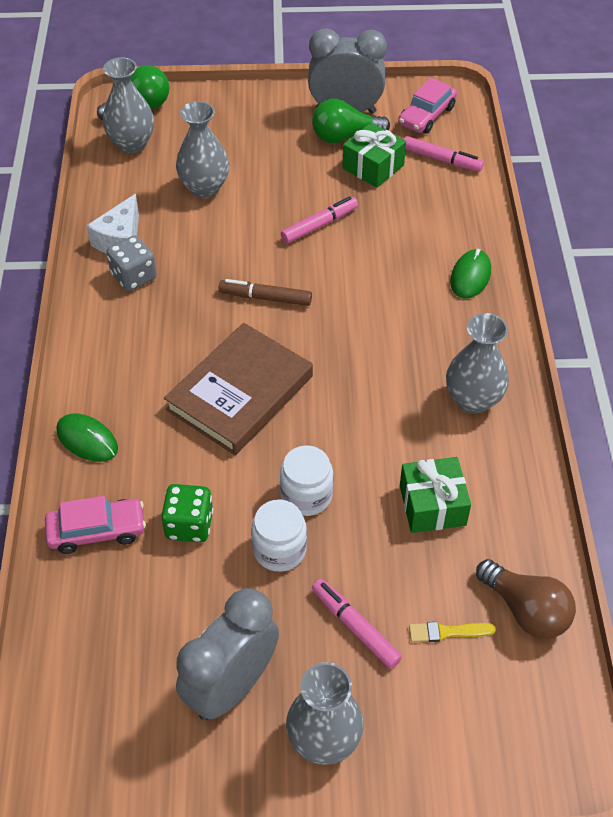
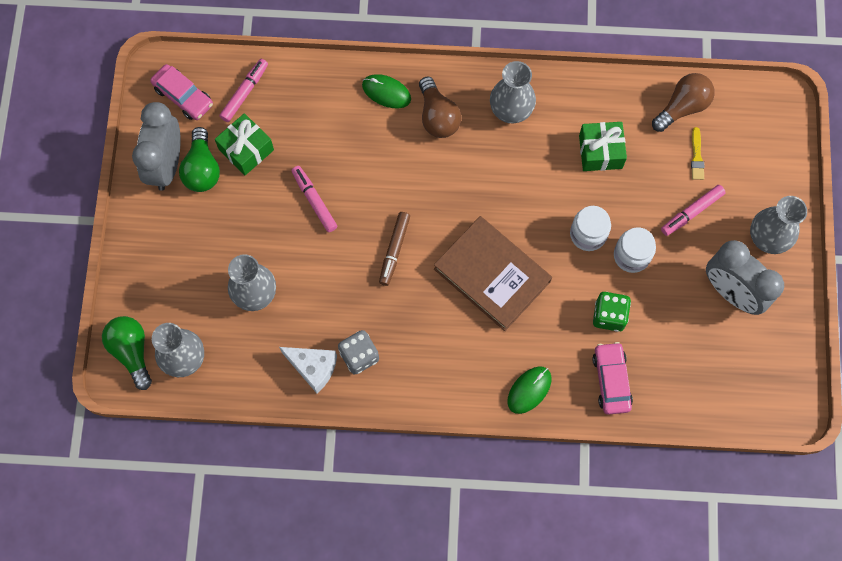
camera: 85 degrees left, 20 degrees up
(448, 326) = (437, 116): none -> brown light bulb

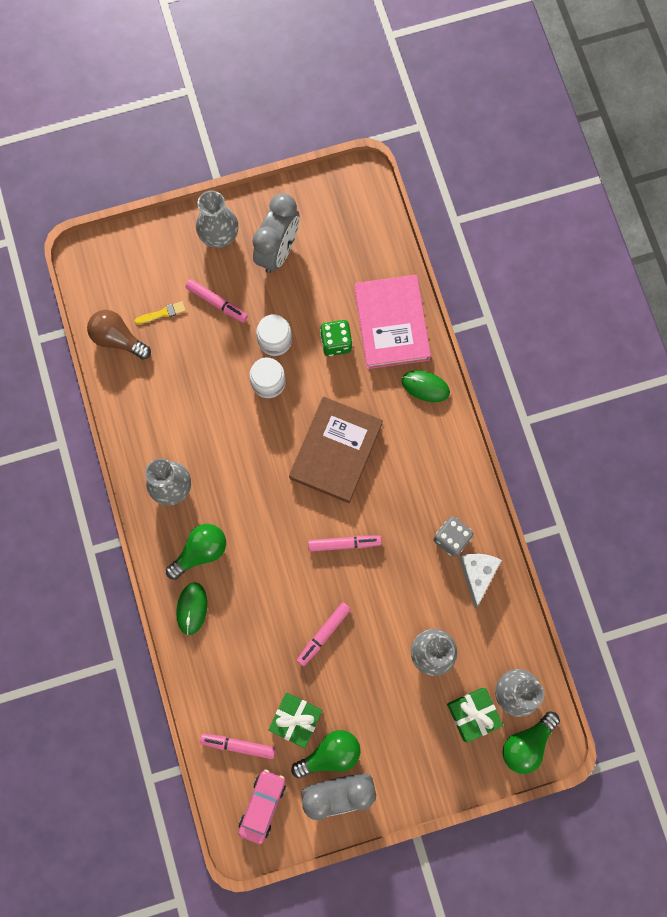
camera: 110 degrees left, 5 degrees up
(394, 250) = (344, 544): brown marker -> pink marker
(437, 116) = (200, 552): brown light bulb -> green light bulb
(600, 152) = (186, 396): green gift -> green gift (472, 714)
(611, 380) = (391, 324): pink car -> pink book

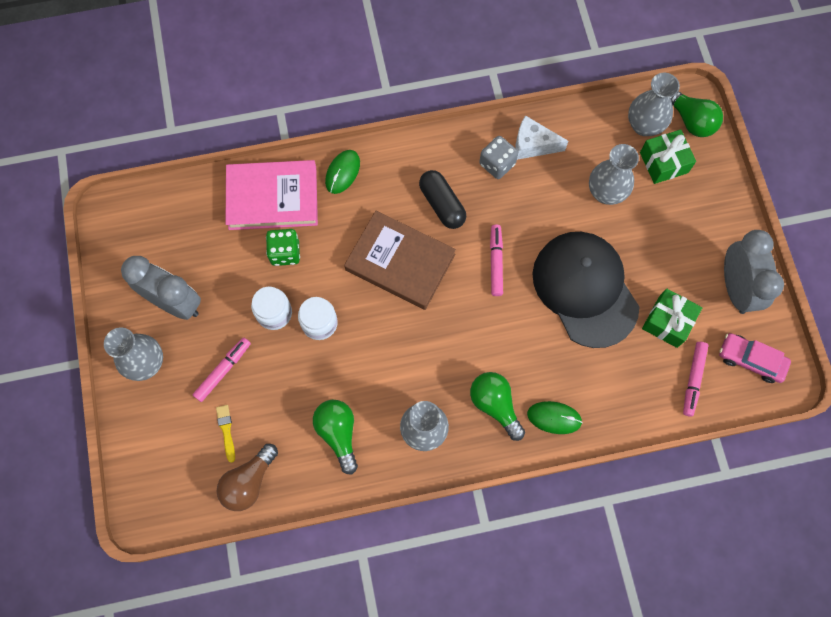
camera: 85 degrees left, 5 degrees down
(323, 634) = (585, 289): pink marker -> black cap
(330, 754) = (701, 292): green light bulb -> green light bulb (338, 433)
(401, 486) = (442, 204): none -> black capsule

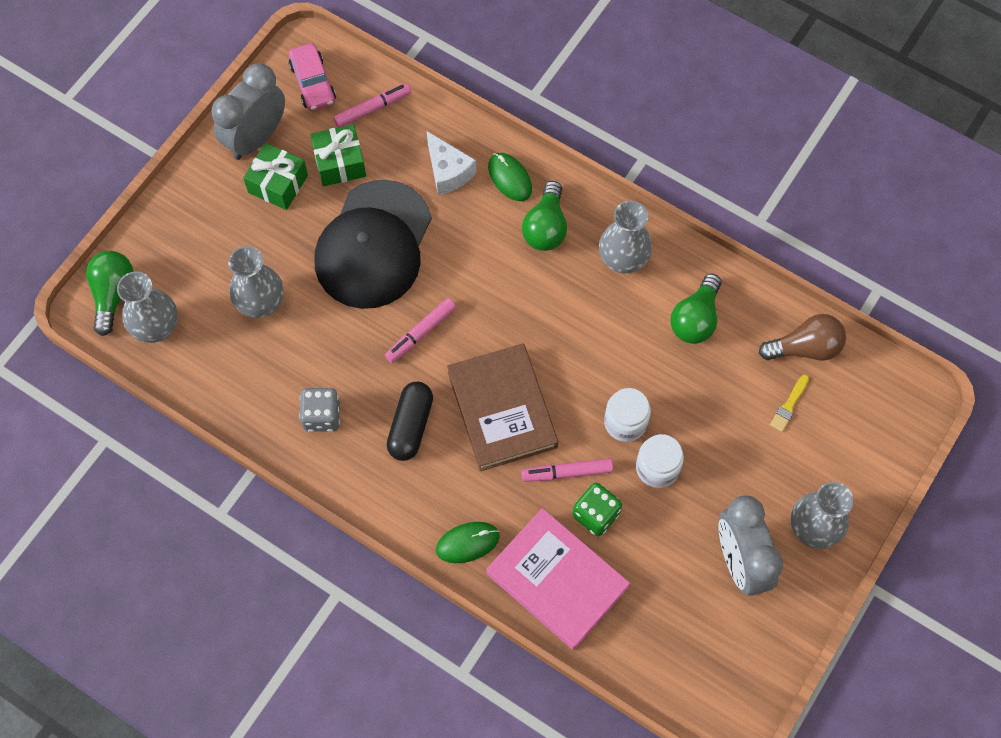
camera: 135 degrees left, 5 degrees down
(223, 370) = (748, 458): pink marker -> pink marker (567, 472)
(533, 145) = (270, 403): white cheese -> white cheese (448, 172)
(663, 162) = (182, 281): green gift -> green gift (278, 184)

